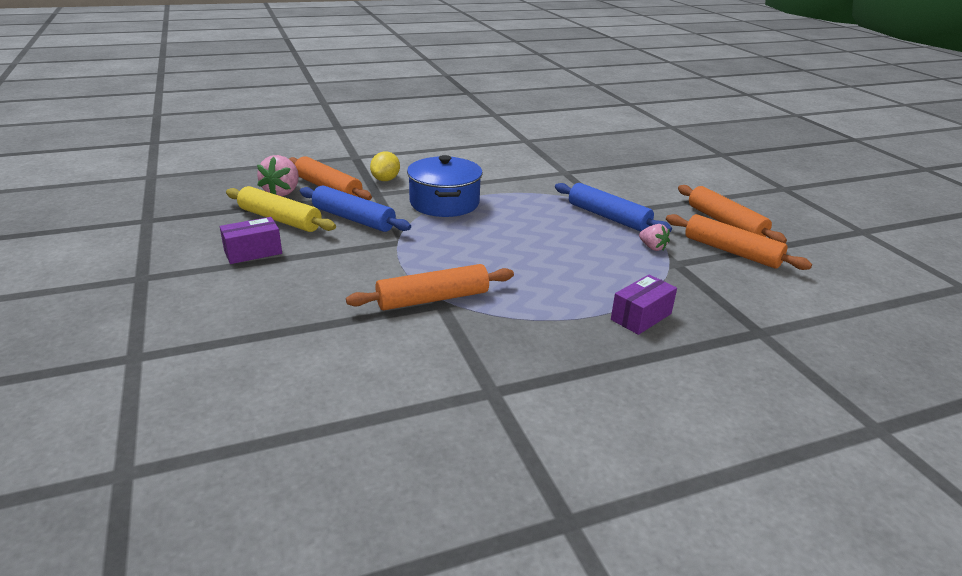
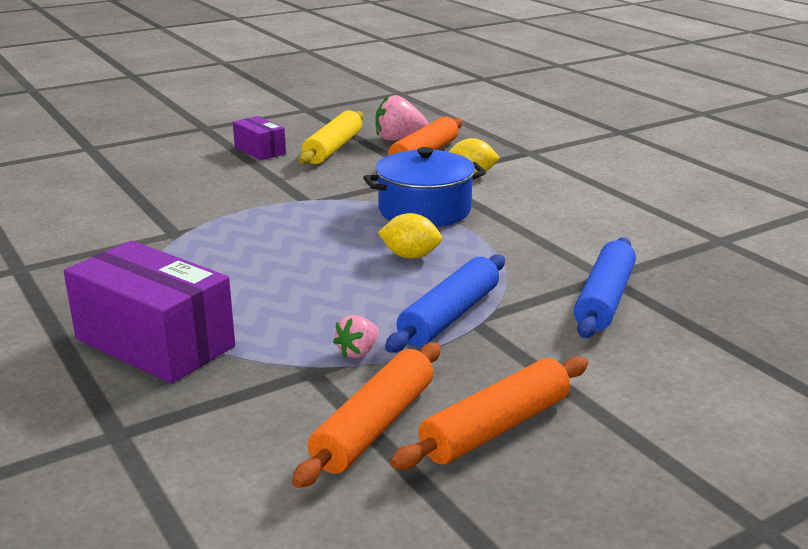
camera: 80 degrees right, 5 degrees down
(353, 219) = (351, 175): blue rolling pin -> blue rolling pin (604, 299)
(433, 299) = (184, 229): orange rolling pin -> none
(521, 217) = (410, 256): none -> yellow lemon
(641, 316) = (155, 342): purple box -> purple box, size x1.88

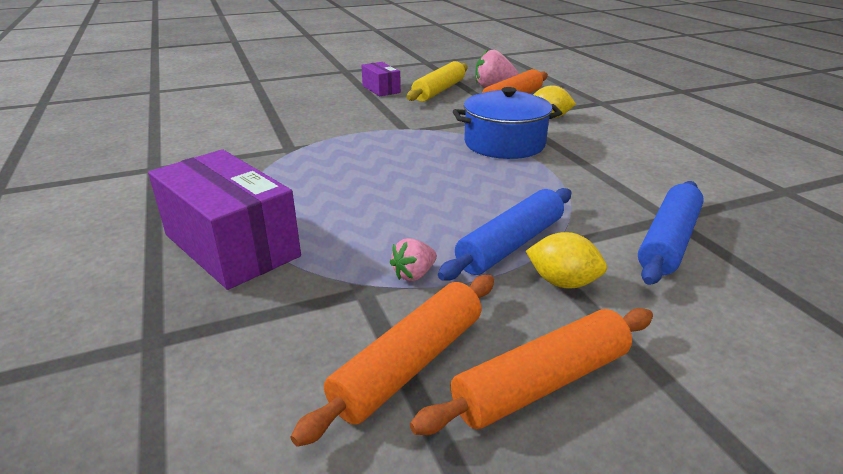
camera: 10 degrees right, 5 degrees up
(410, 256) = (484, 183): yellow lemon -> yellow lemon (562, 282)

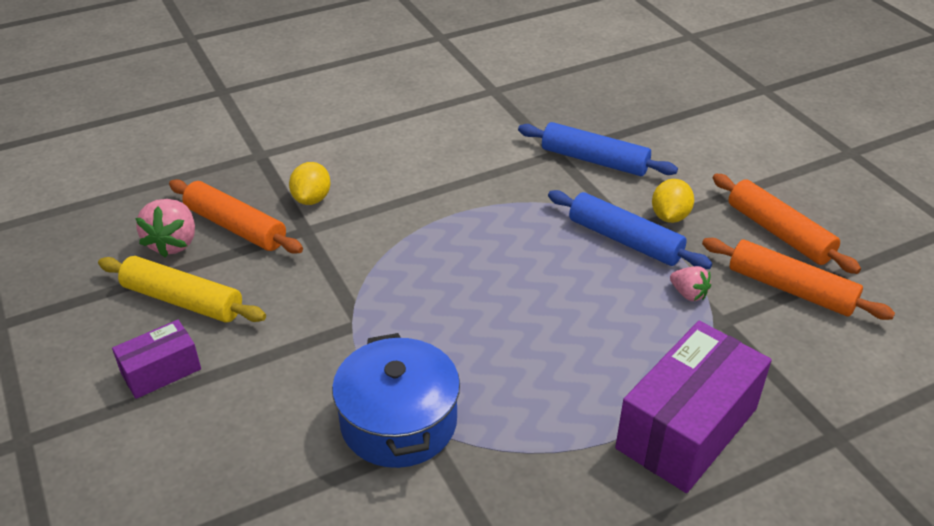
camera: 95 degrees left, 10 degrees up
(504, 144) = (401, 238): blue pot -> blue pot (398, 422)

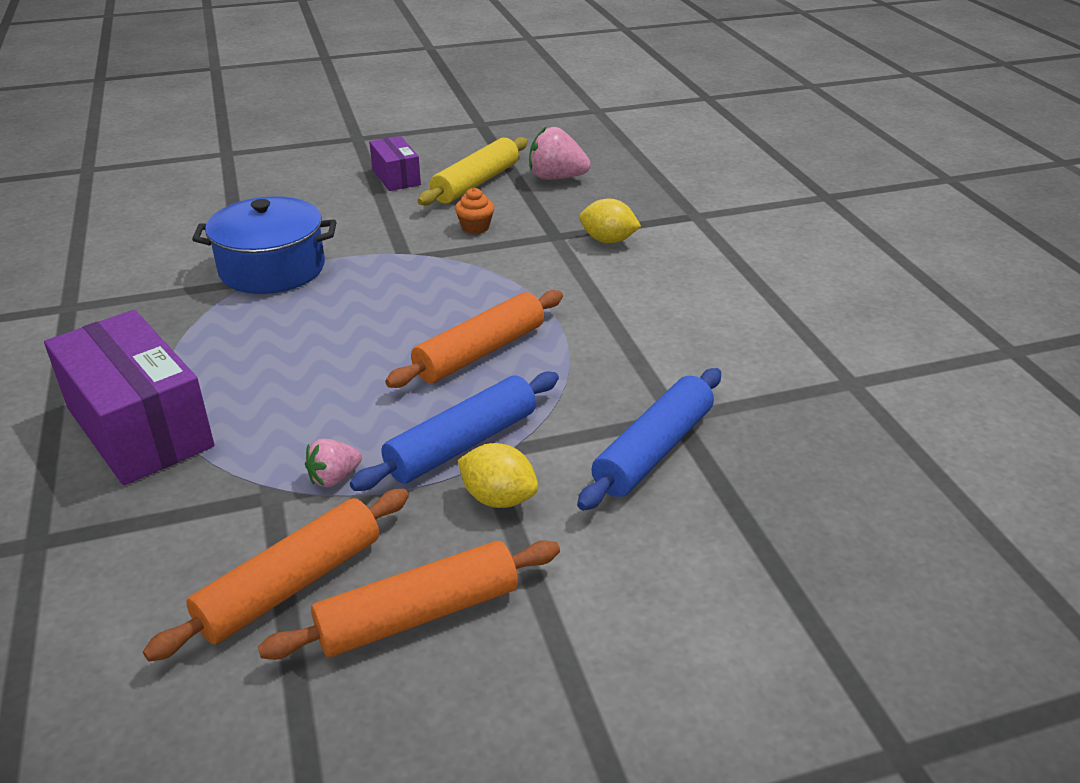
camera: 100 degrees right, 5 degrees down
(236, 227) = (572, 204): orange rolling pin -> orange rolling pin (480, 352)
(290, 285) = (475, 227): none -> orange cupcake

